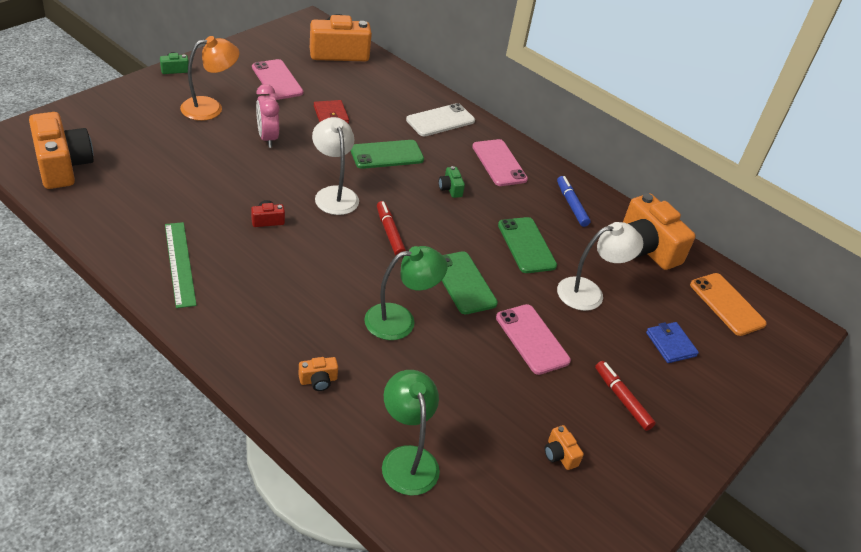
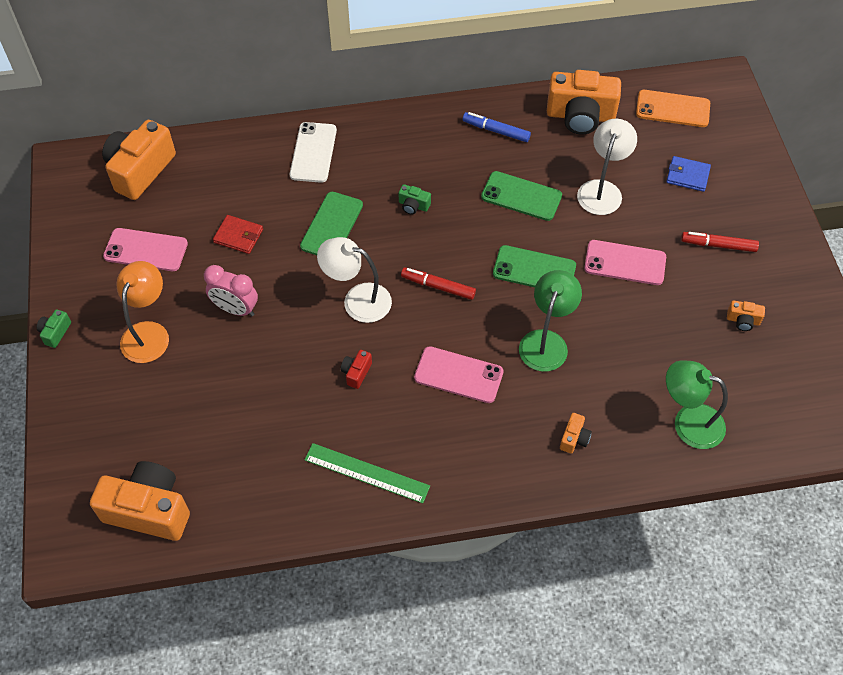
camera: 45 degrees left, 15 degrees up
(499, 163) = (405, 146): pink phone -> pink phone (458, 375)

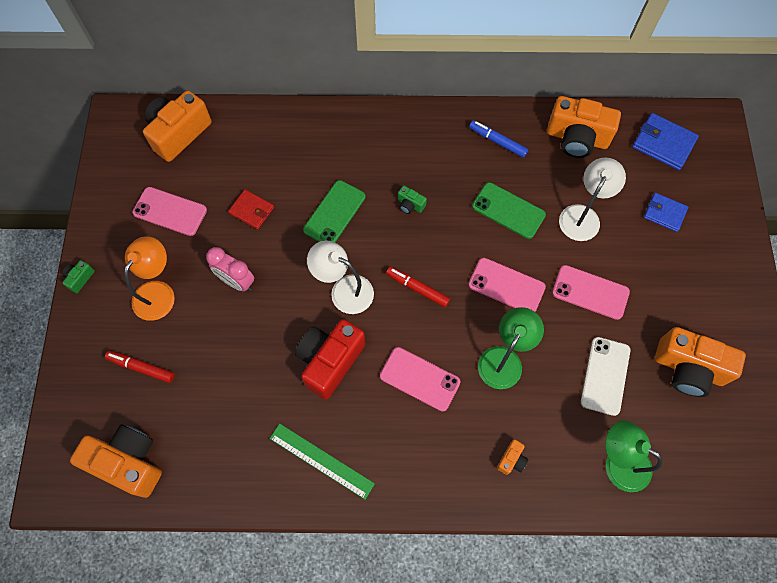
camera: 10 degrees right, 10 degrees up
(313, 152) = (331, 139): white phone -> white phone (605, 376)
(356, 373) = (330, 361): red camera -> red camera, size x2.33
(534, 270) = (506, 286): green phone -> pink phone
(672, 109) = (663, 143): orange phone -> blue wallet
(718, 245) = (680, 288): red marker -> red marker (141, 368)
(743, 320) = (688, 368): orange camera -> orange camera, size x2.33

